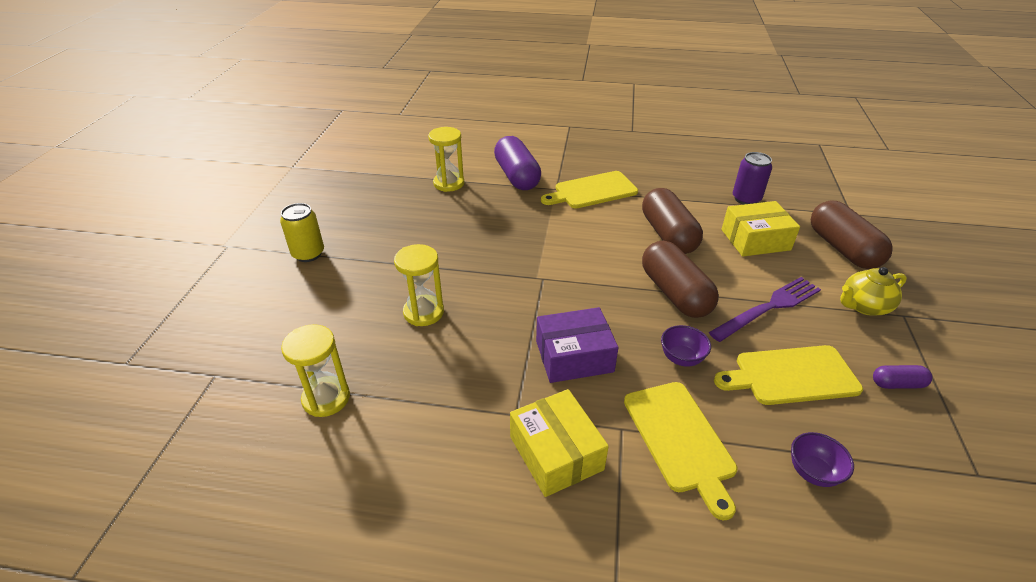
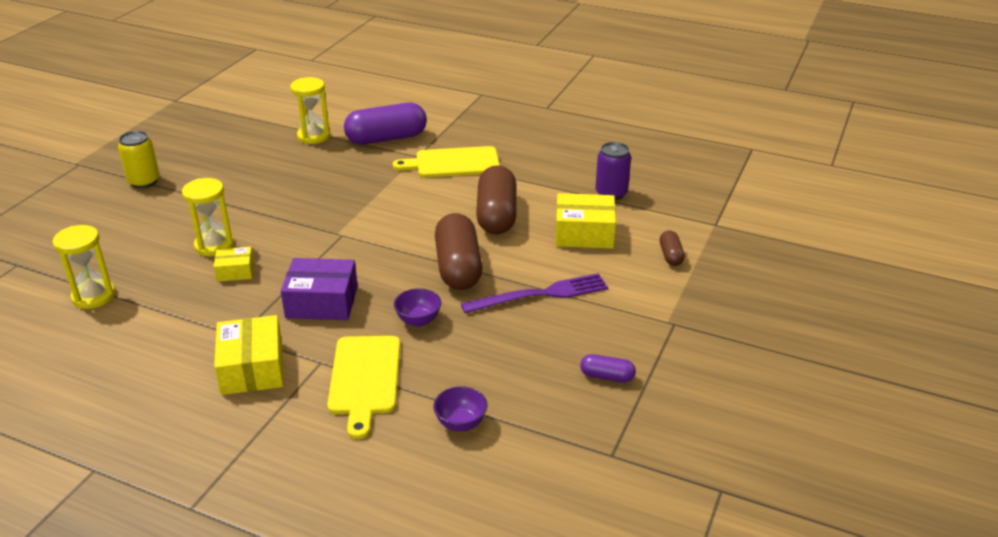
camera: 15 degrees right, 5 degrees down
(463, 338) = (235, 271): none -> yellow box
(517, 176) = (386, 138): purple capsule -> purple capsule turned 75 degrees clockwise
(791, 375) = (509, 351): yellow cutting board -> none
(842, 249) = (670, 256): brown capsule -> brown capsule, size x0.47
(864, 306) = (640, 309): yellow teapot -> none

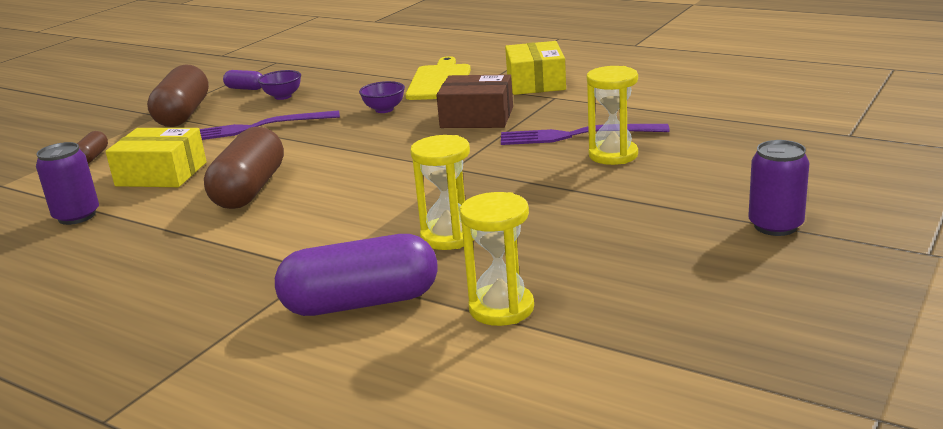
camera: 170 degrees left, 10 degrees down
(93, 296) = (724, 115): yellow hourglass -> yellow hourglass (448, 237)
(144, 181) = (775, 226): yellow can -> purple can
(235, 271) = (576, 135): yellow box -> purple fork
(322, 302) = (477, 117): purple box -> brown box
(453, 163) = (265, 257): yellow cutting board -> none
(458, 267) = (327, 144): brown capsule -> brown capsule (183, 114)
(461, 423) = (371, 68): purple bowl -> purple bowl (283, 96)

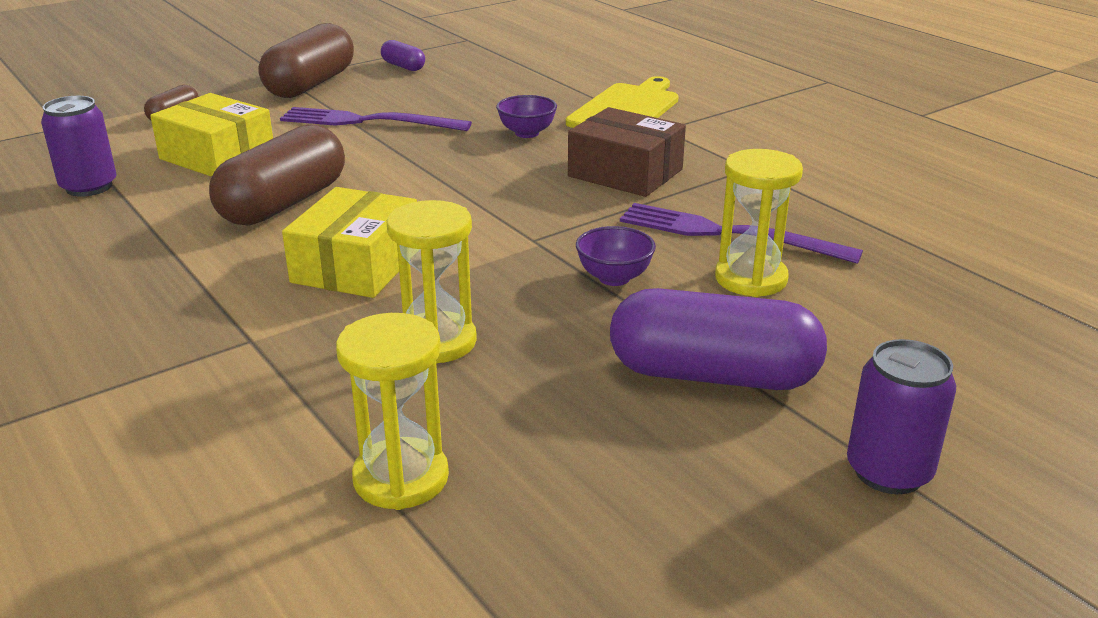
camera: 20 degrees right, 5 degrees up
(283, 96) = (432, 87): purple bowl -> purple bowl (614, 278)
(361, 303) = (251, 407): purple capsule -> purple capsule (713, 375)
(535, 83) = (742, 140): yellow box -> yellow box (356, 266)

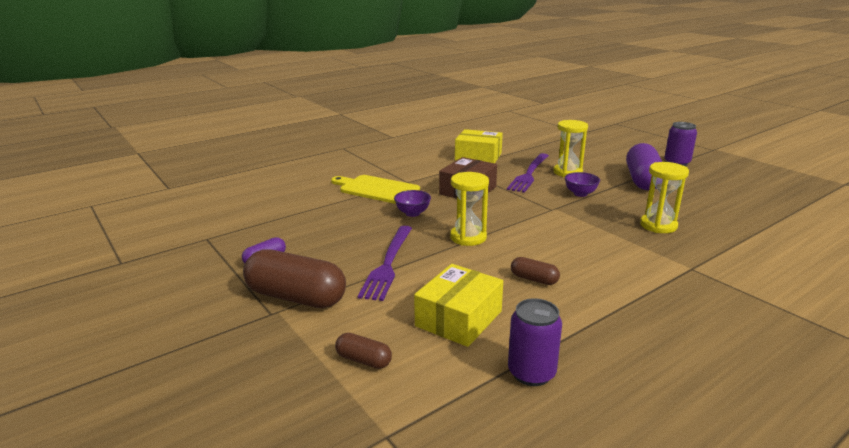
camera: 90 degrees left, 5 degrees down
(283, 204) = (534, 279): brown capsule -> brown capsule, size x0.47
(356, 266) = (601, 249): yellow box -> yellow box (478, 156)
(401, 478) = (753, 226): yellow hourglass -> yellow hourglass (468, 237)

